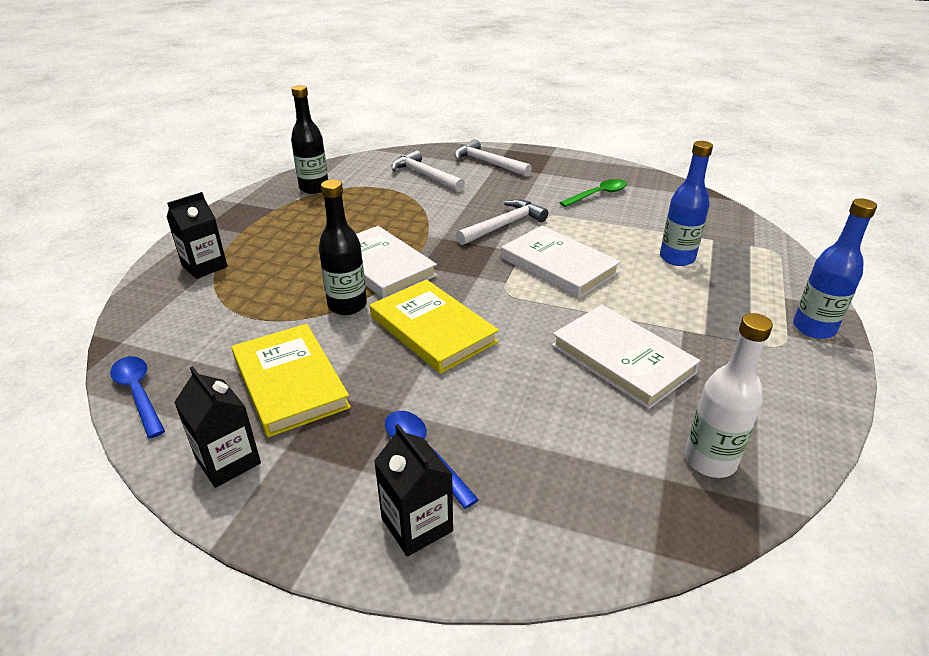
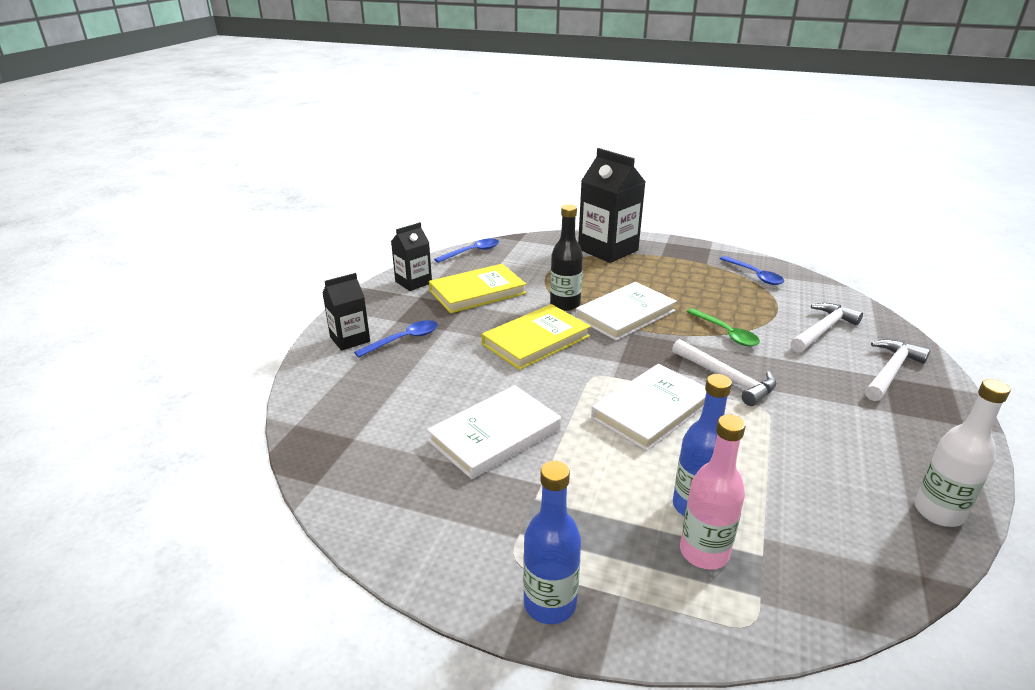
camera: 90 degrees right, 5 degrees down
(204, 266) = (608, 250): black carton -> black carton, size x1.76
(314, 188) = (755, 275): black bottle -> blue spoon
(598, 195) = (851, 457): green spoon -> green spoon (726, 333)
(710, 460) = (364, 466): white bottle -> white bottle (938, 512)
(722, 260) = (704, 552): none -> pink bottle

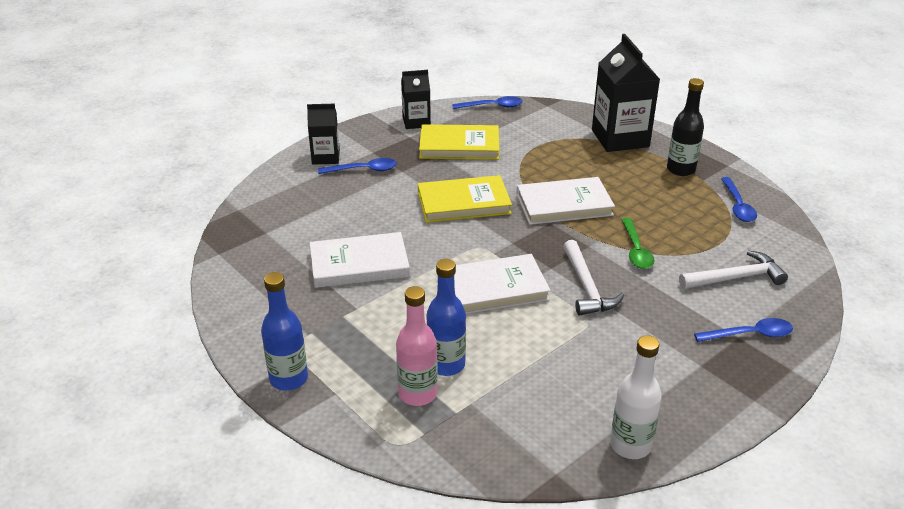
camera: 30 degrees right, 5 degrees up
(565, 304) = (521, 179): black bottle -> black bottle (681, 169)
(890, 371) = (750, 334): white hammer -> blue spoon

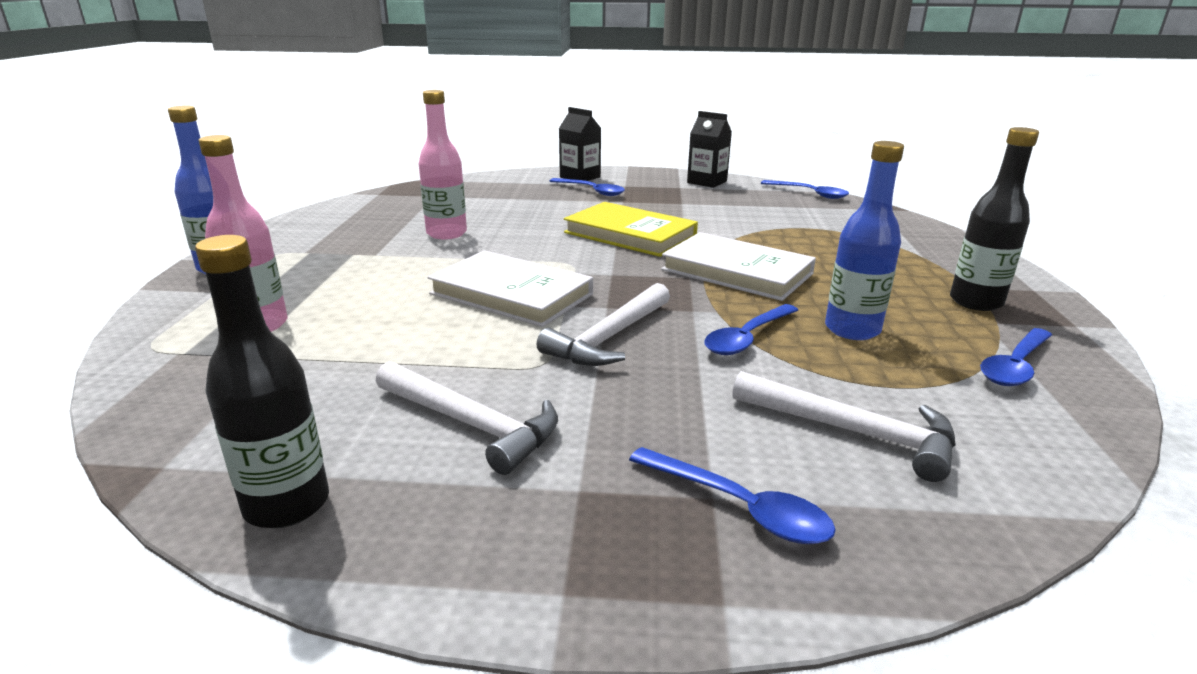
camera: 45 degrees right, 10 degrees down
(359, 264) = (446, 233): white book -> pink bottle
(446, 365) = (332, 320): blue bottle -> blue bottle (852, 330)
(459, 146) = (714, 204): yellow book -> none
(620, 138) = (929, 253): black carton -> none
(620, 368) = (471, 424): none -> white hammer
(630, 445) = (287, 504): white bottle -> black bottle
(636, 250) = (747, 338): green spoon -> blue spoon

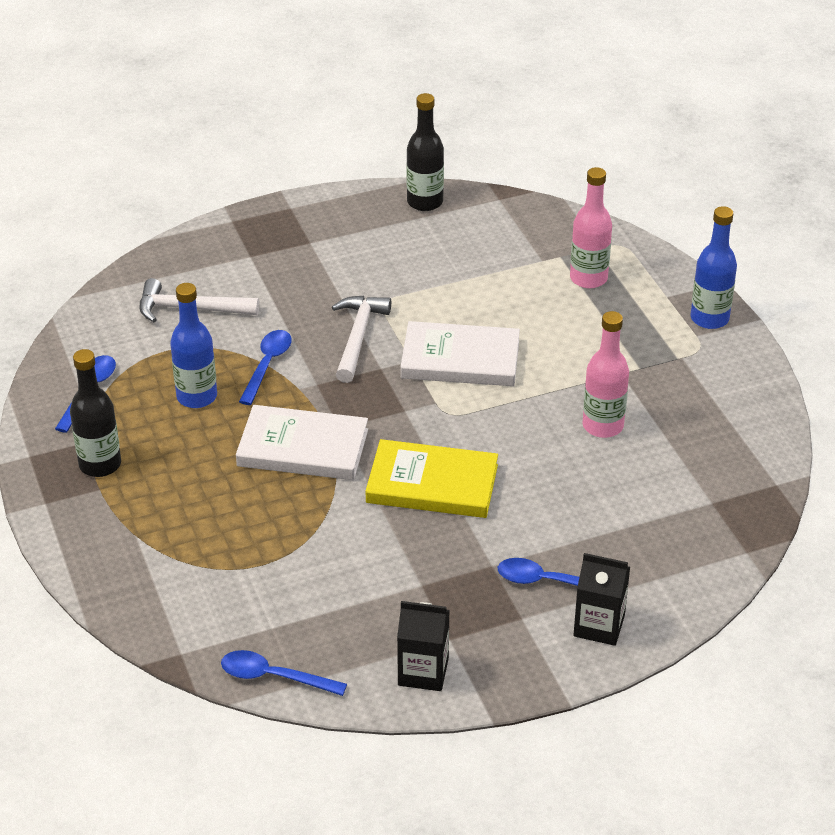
camera: 155 degrees right, 15 degrees up
(471, 424) = (386, 256): white hammer -> none
(740, 507) = (237, 255): blue spoon -> none

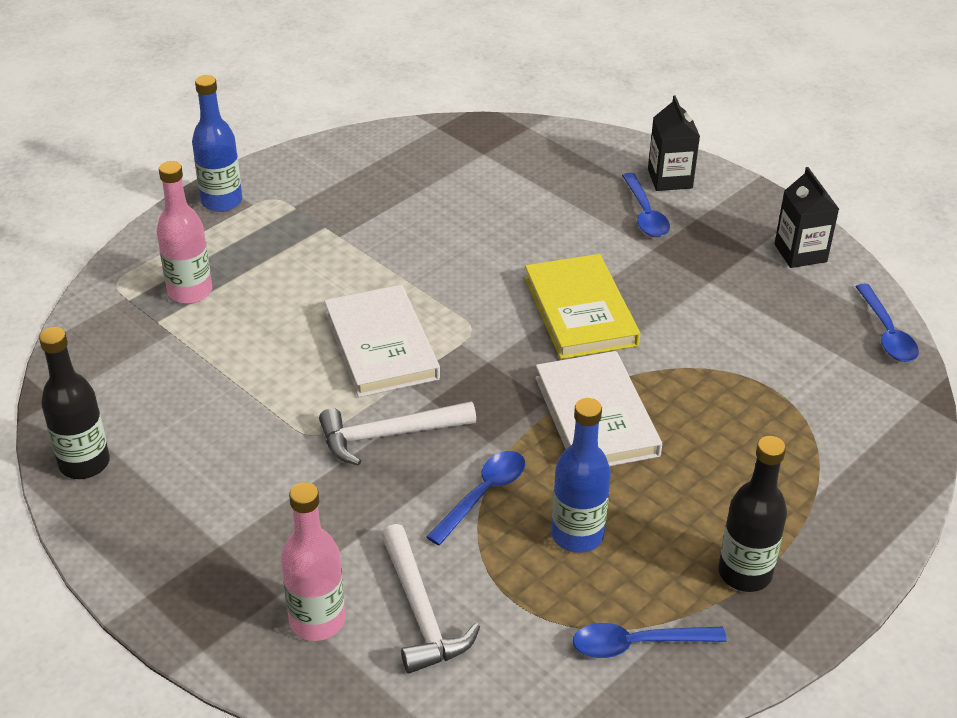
camera: 115 degrees left, 0 degrees up
(267, 365) = (483, 494): blue spoon -> blue spoon turned 135 degrees clockwise
(603, 426) = (425, 230): pink bottle -> pink bottle (317, 621)

